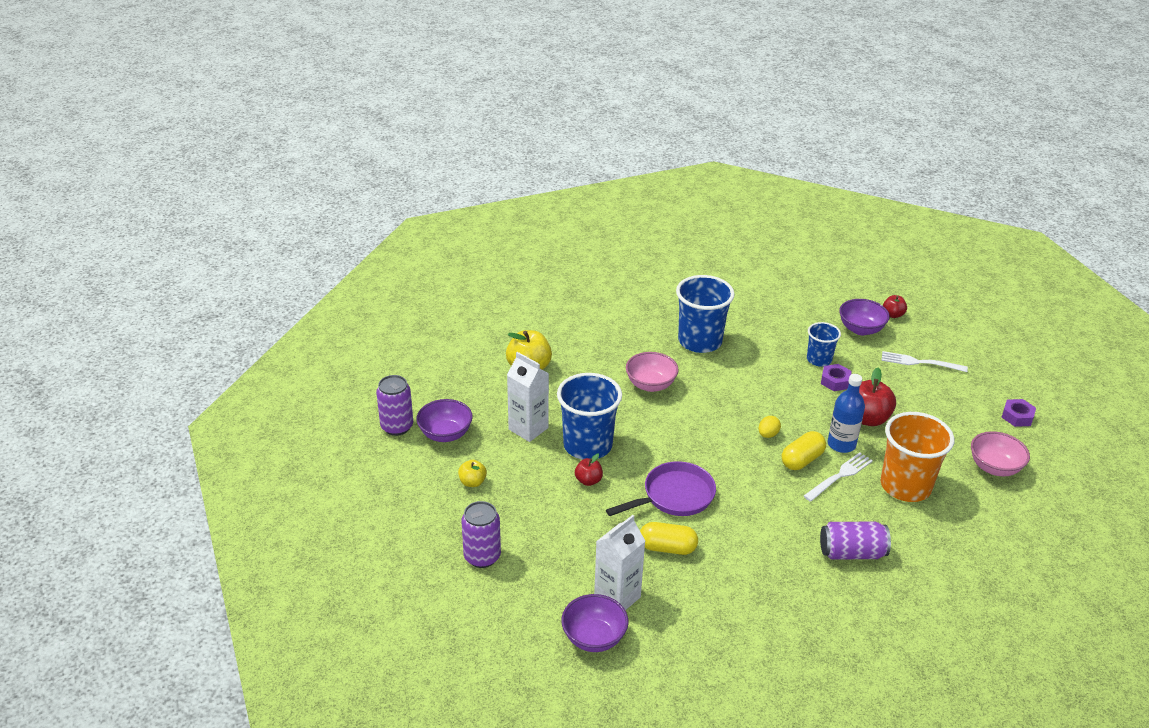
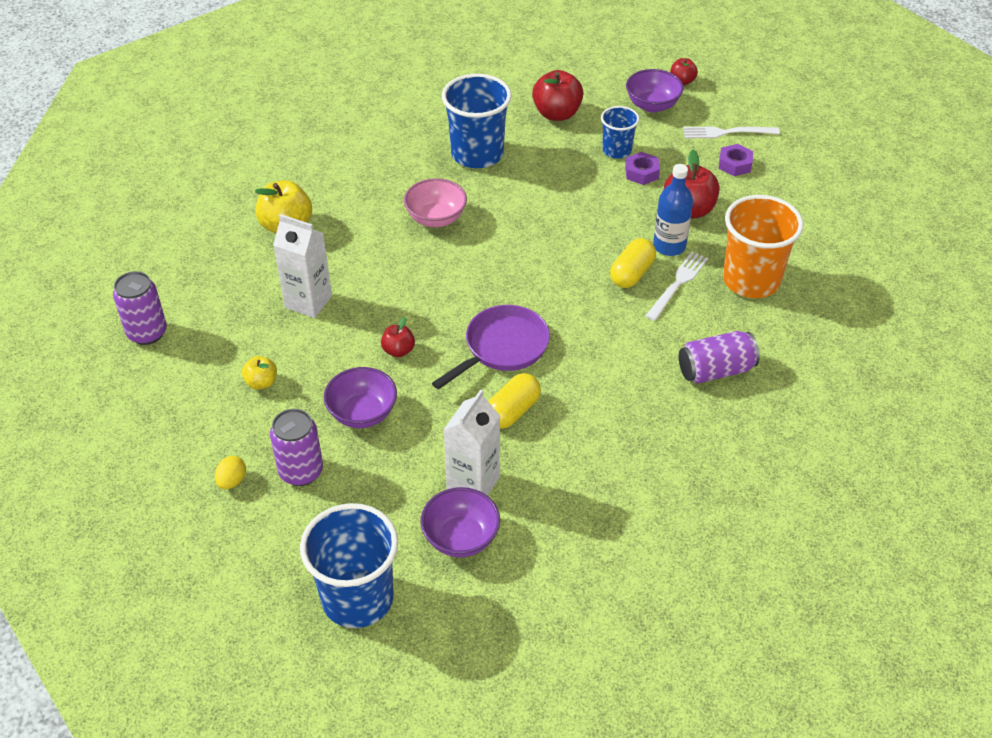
camera: 15 degrees left, 10 degrees up
(445, 434) = (210, 329): purple bowl -> purple bowl (362, 413)
(587, 445) = (385, 308): blue cup -> blue cup (357, 598)
(667, 548) = (512, 411): yellow capsule -> yellow capsule turned 45 degrees counterclockwise
(768, 434) = (586, 251): yellow egg -> yellow egg (232, 481)
(776, 321) = (557, 114): none -> red apple
(994, 467) = (837, 239): pink bowl -> none
(1017, 416) = (845, 175): purple nut -> purple nut (735, 164)

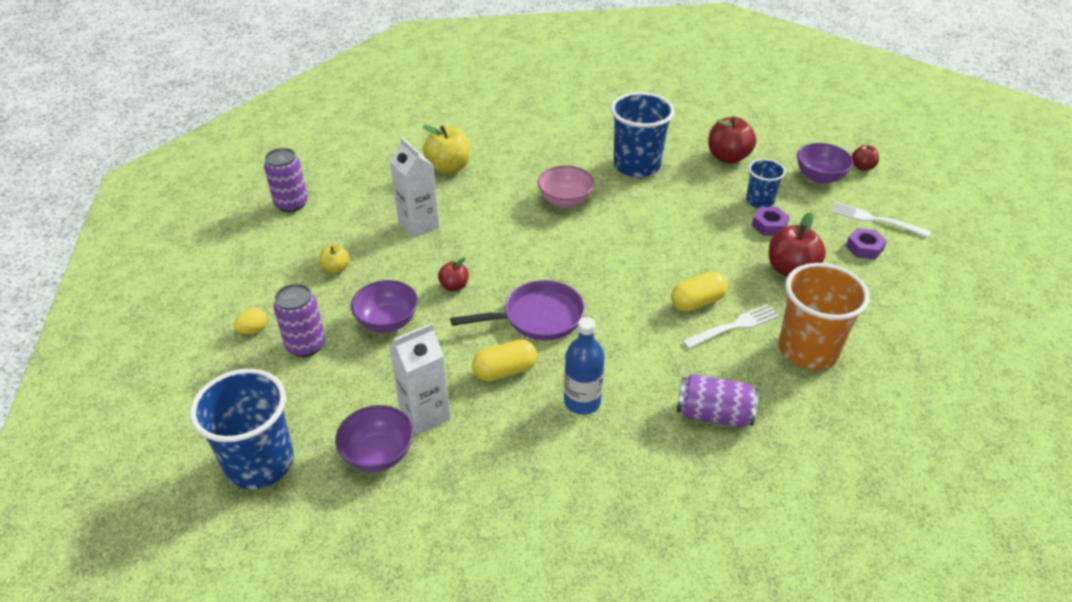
camera: 30 degrees right, 5 degrees down
(669, 246) = (749, 292): blue bottle -> blue bottle (582, 402)

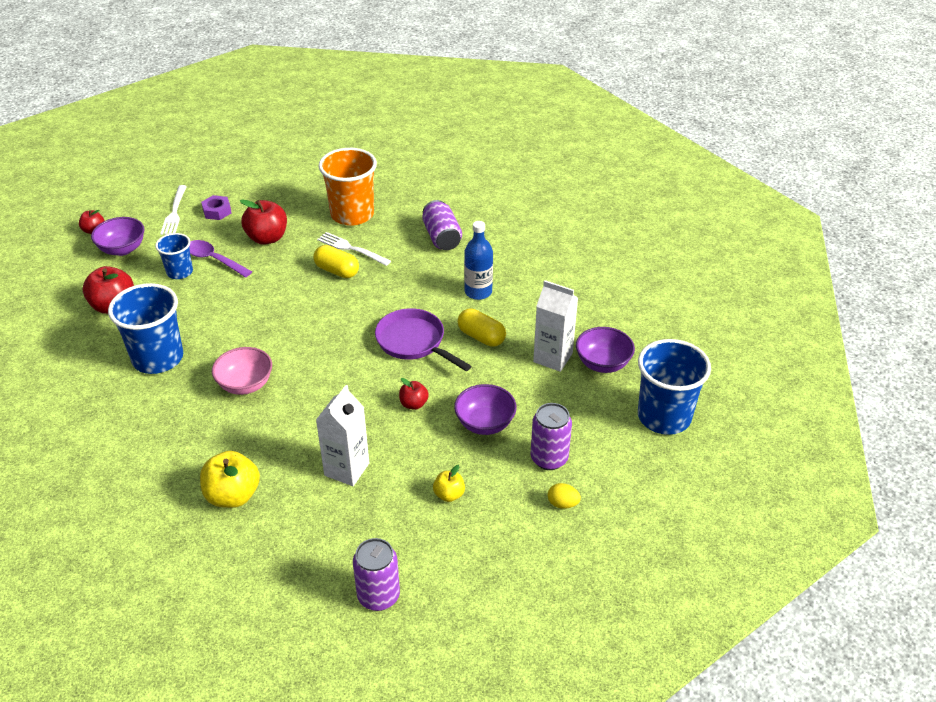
camera: 120 degrees left, 0 degrees up
(769, 225) = (214, 260): purple nut -> purple spoon

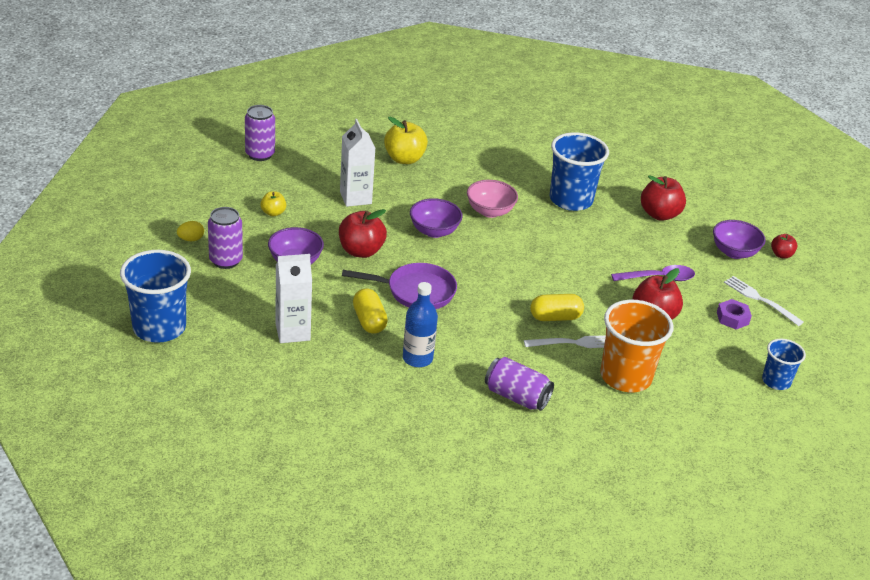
camera: 135 degrees right, 5 degrees down
(179, 272) = (663, 257): blue cup -> blue cup (776, 381)
(413, 404) = (361, 251): red apple -> red apple, size x1.81
(481, 337) = (369, 321): yellow capsule -> yellow capsule turned 75 degrees clockwise
(603, 363) = (246, 347): purple bowl -> purple bowl (434, 231)

